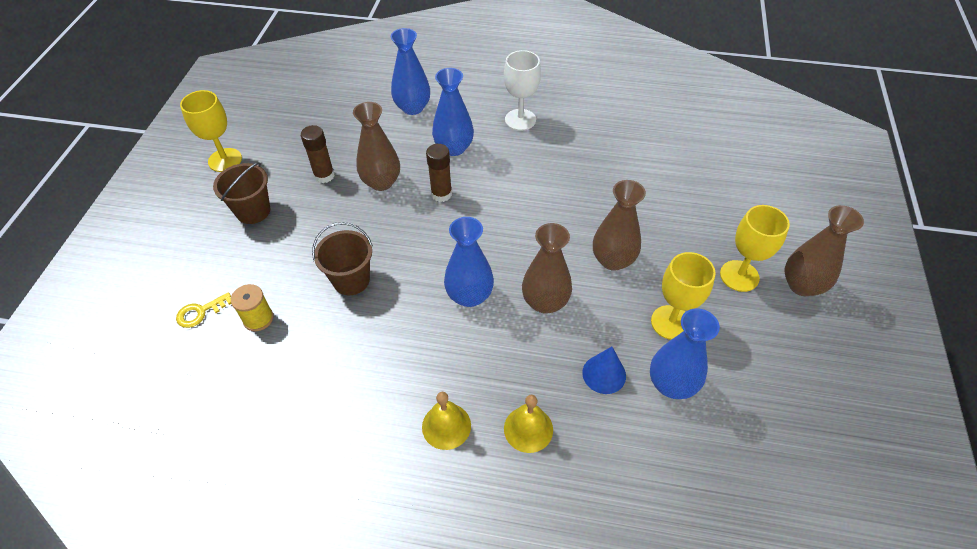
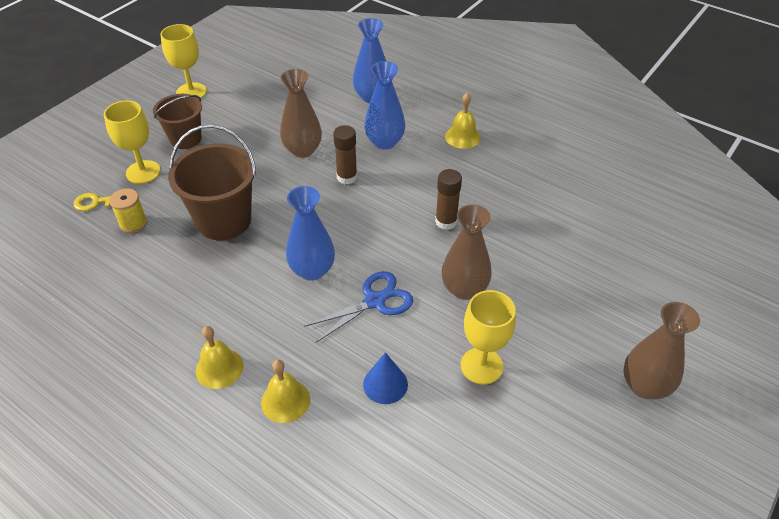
camera: 25 degrees right, 5 degrees down
(324, 176) = (259, 129): brown glue stick -> brown glue stick (446, 222)
(351, 280) = (224, 220): brown bucket -> brown bucket, size x1.55
(520, 120) = (462, 137): white goblet -> yellow bell
(545, 302) = (375, 301): brown vase -> blue scissors
(671, 384) = (443, 420): blue vase -> none
(739, 276) = (582, 351): yellow goblet -> yellow goblet (143, 172)

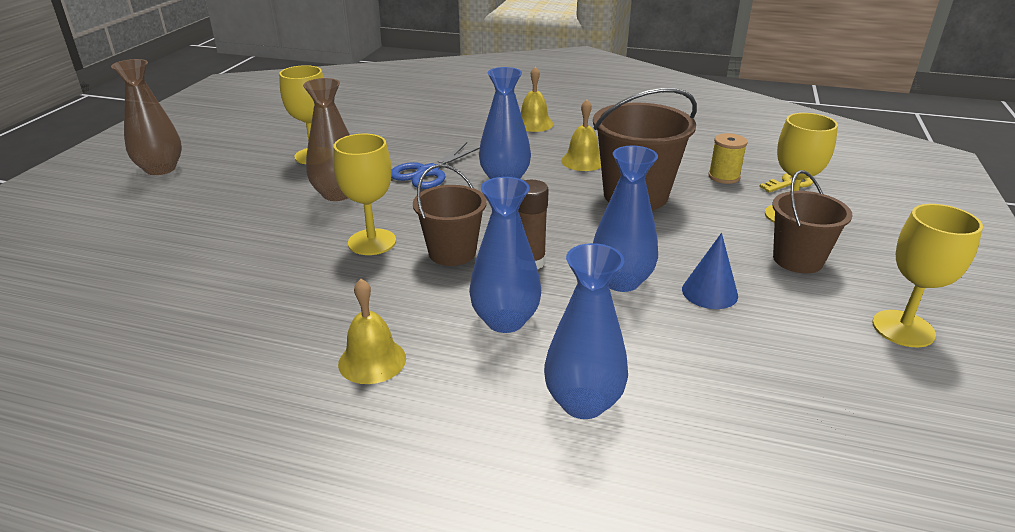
camera: 160 degrees right, 15 degrees down
(285, 401) = (470, 120): yellow bell -> yellow bell (582, 161)
(303, 150) = (621, 281): brown vase -> blue vase
(385, 384) = (396, 137): blue cone -> blue cone (709, 292)
(393, 197) = (452, 253): none -> brown bucket
(446, 222) = (372, 242): brown glue stick -> yellow goblet

